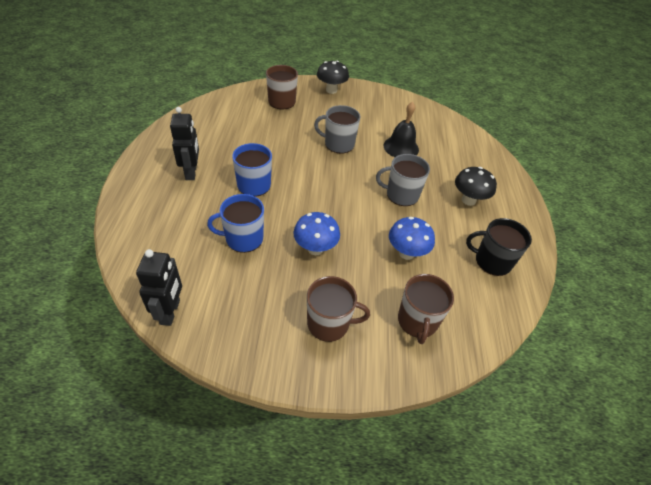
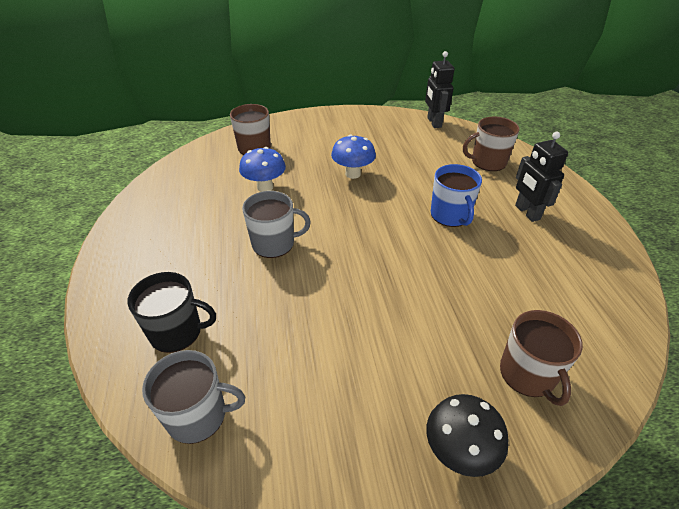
camera: 170 degrees right, 5 degrees down
(243, 239) = (421, 168): blue mug -> none
(329, 323) = (322, 135): brown mug -> brown mug (487, 162)
(338, 144) = (381, 301): grey mug -> grey mug (198, 415)
(401, 147) = (280, 322): black bell -> none
(468, 200) = (184, 257): black mushroom -> none
(492, 261) = (176, 197): black mug -> black mug (177, 332)

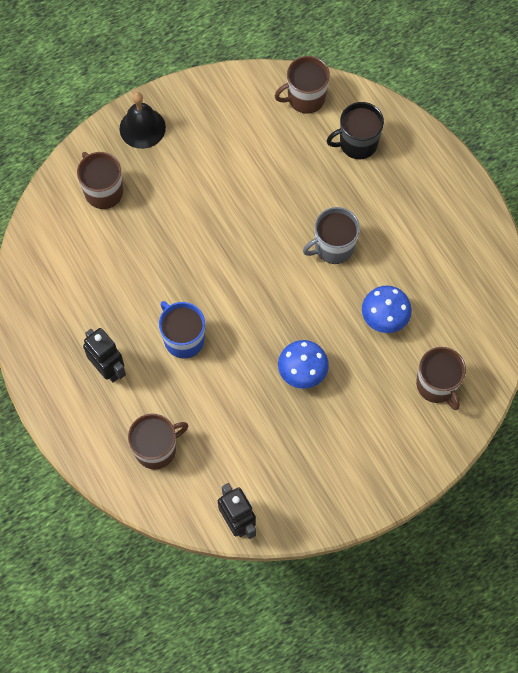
camera: 160 degrees right, 25 degrees up
(198, 415) = (305, 98): grey mug -> brown mug
(459, 451) = (142, 128): black mushroom -> black bell

